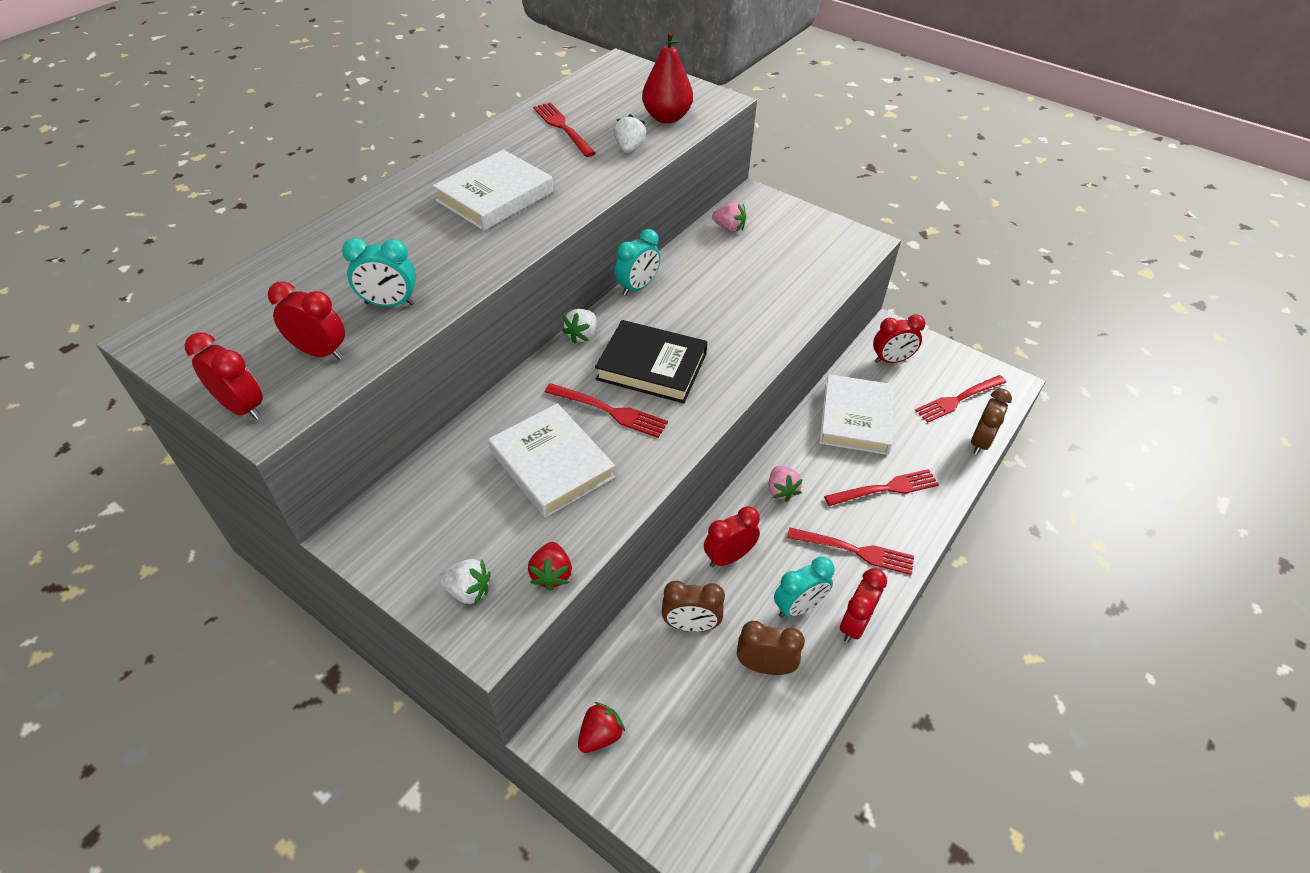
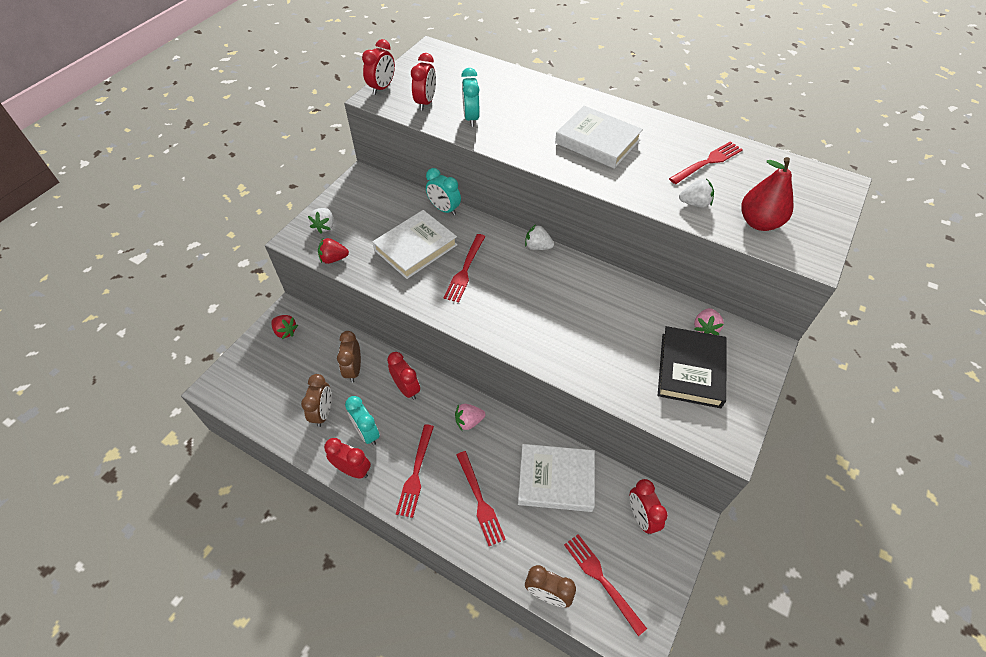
camera: 85 degrees right, 5 degrees up
(637, 287) = (601, 272): turquoise clock -> turquoise clock (444, 209)
(651, 366) = (513, 288): black book -> black book (690, 370)

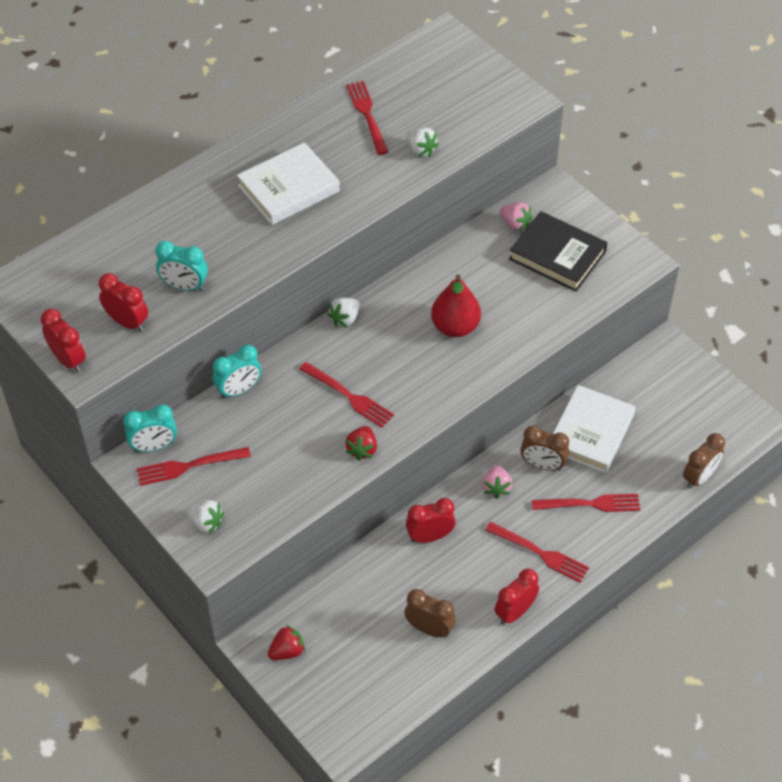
camera: 70 degrees left, 0 degrees up
(334, 259) = (269, 523): red strawberry -> red strawberry (362, 449)
(354, 370) = (380, 585): brown clock -> brown clock (542, 465)
(367, 433) = (473, 589): turquoise clock -> turquoise clock (154, 446)
(415, 247) = (290, 435): white book -> none
(601, 579) = (698, 431): red fork -> red fork (188, 466)
(641, 517) = (651, 379): red clock -> none
(694, 203) = (421, 150): white strawberry -> white strawberry turned 120 degrees clockwise
(759, 222) = (467, 116): red pear -> red pear (455, 327)

